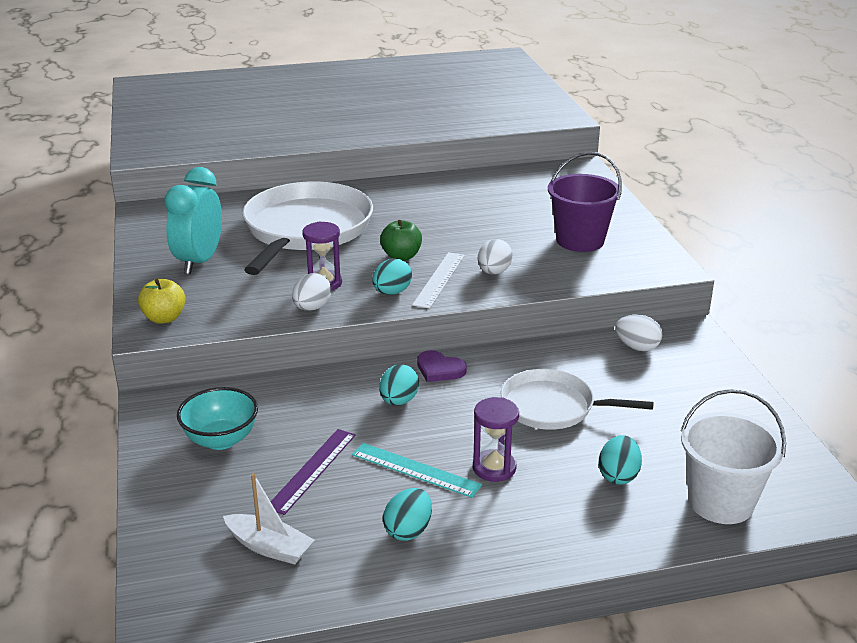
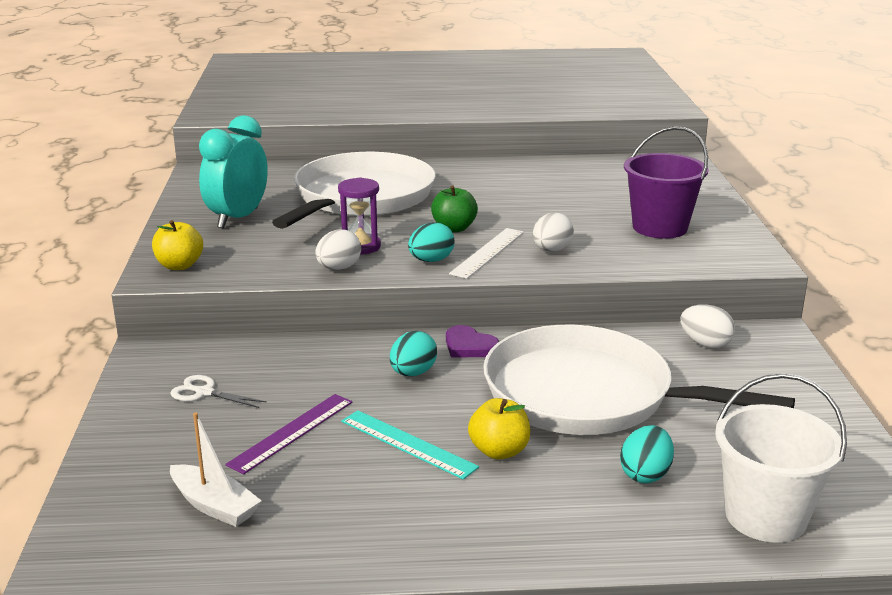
camera: 10 degrees right, 5 degrees down
(221, 440) = (205, 392): turquoise bowl -> white scissors
(408, 530) = (377, 506): turquoise egg -> none
(494, 468) = (499, 451): purple hourglass -> yellow apple
(552, 407) = (587, 395): white pan -> white pan, size x1.71

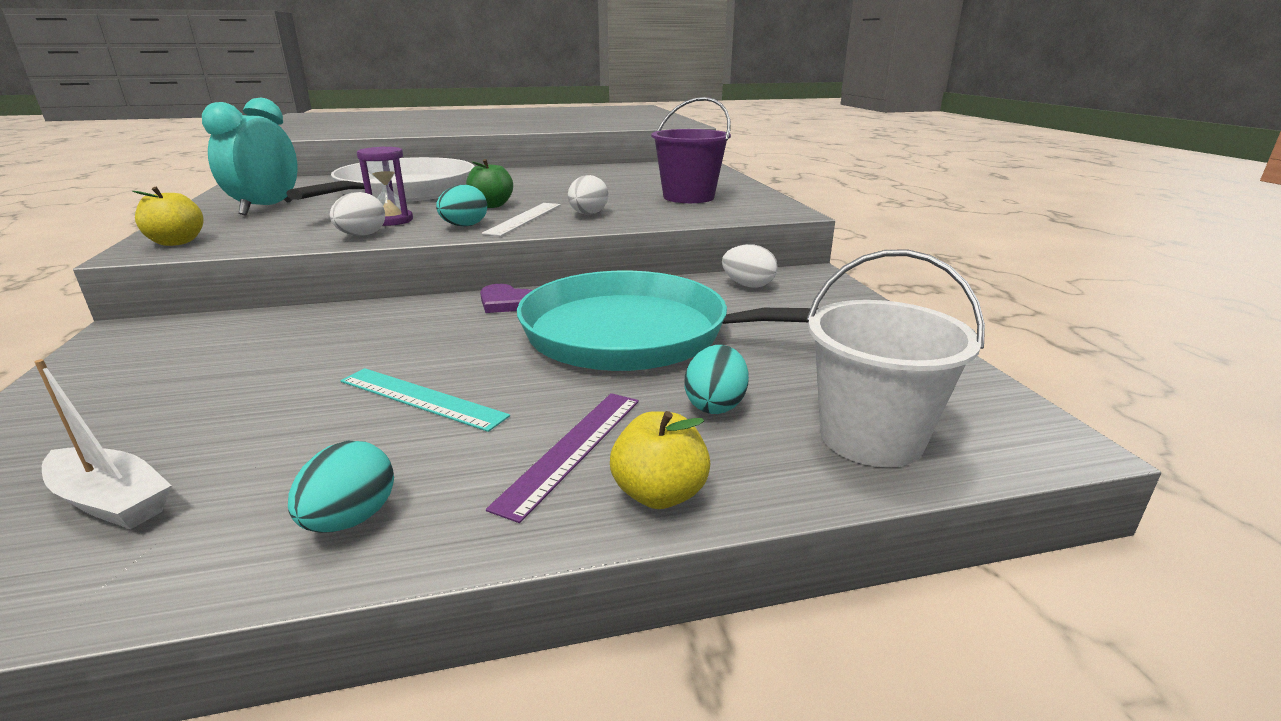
camera: 10 degrees left, 0 degrees up
(205, 392) = (173, 366): white scissors -> none
(291, 432) = (271, 398): purple ruler -> purple ruler (572, 449)
(413, 373) = (440, 329): turquoise egg -> turquoise egg (350, 519)
(499, 451) = (536, 396): yellow apple -> yellow apple (659, 494)
(587, 395) = (636, 334): white pan -> turquoise pan

